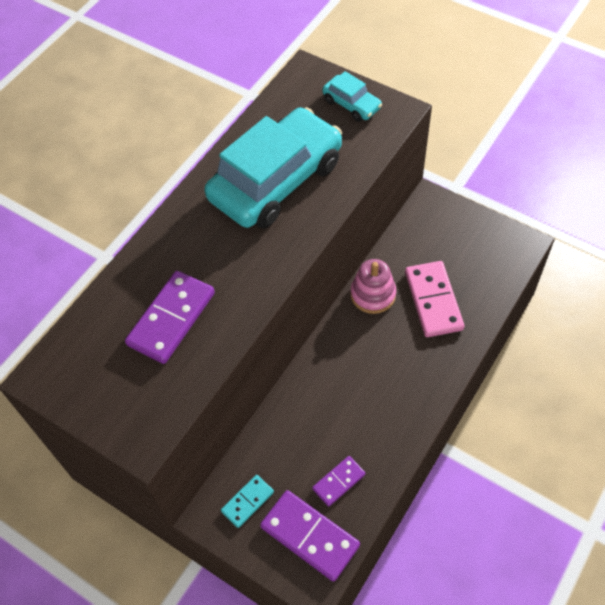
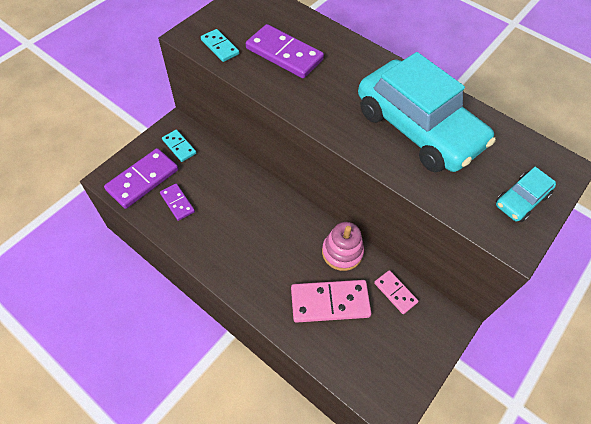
camera: 90 degrees right, 0 degrees up
(163, 396) = (220, 47): none -> turquoise domino
(409, 245) = (395, 293): none -> pink domino

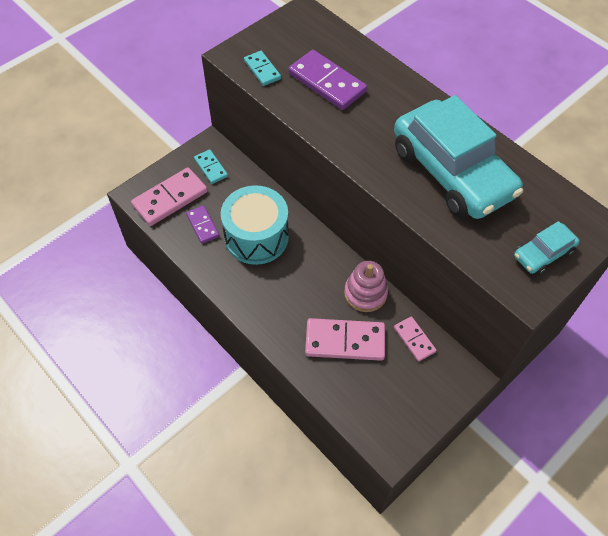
camera: 10 degrees right, 0 degrees up
(142, 180) = (170, 198): purple domino -> pink domino
(231, 208) = (256, 237): none -> turquoise drum

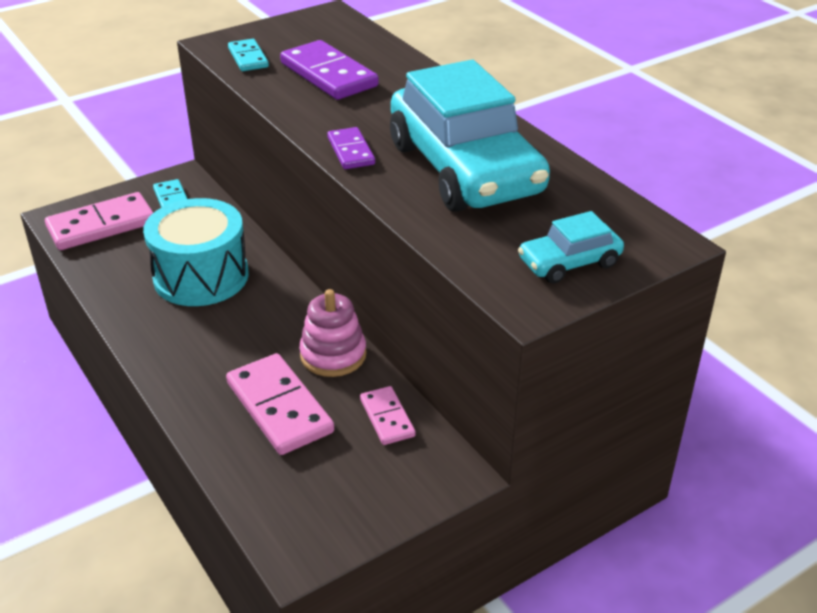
camera: 10 degrees right, 20 degrees down
(202, 225) = (132, 257): purple domino -> purple domino (350, 151)
(345, 341) = (279, 407): pink domino -> pink domino turned 45 degrees clockwise

